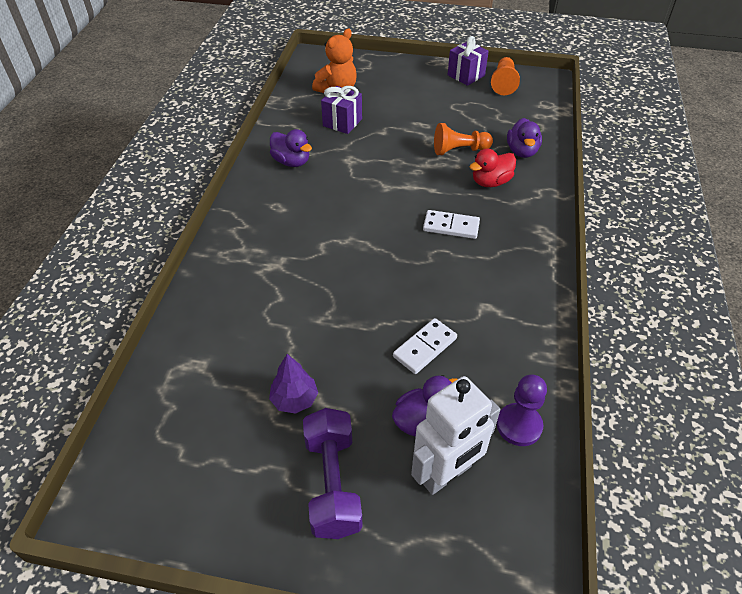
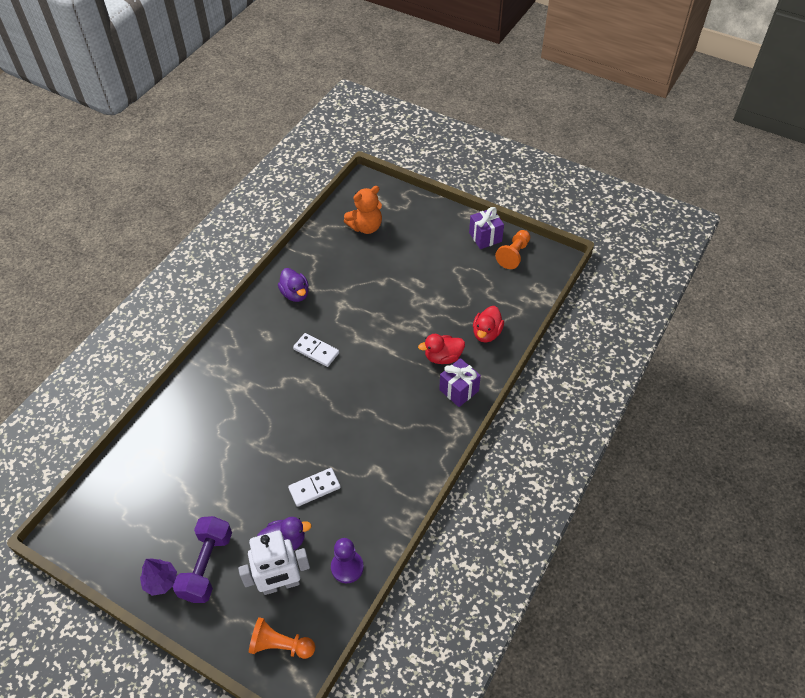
camera: 20 degrees right, 5 degrees up
(294, 399) = (209, 499): purple tree -> purple tree (161, 581)
(342, 122) = (353, 263): purple gift -> purple gift (459, 390)
(451, 226) = (388, 391): white domino -> white domino (316, 351)
(459, 150) = (434, 318): orange pawn -> orange pawn (280, 645)
(522, 151) = (486, 333): purple duck -> red duck

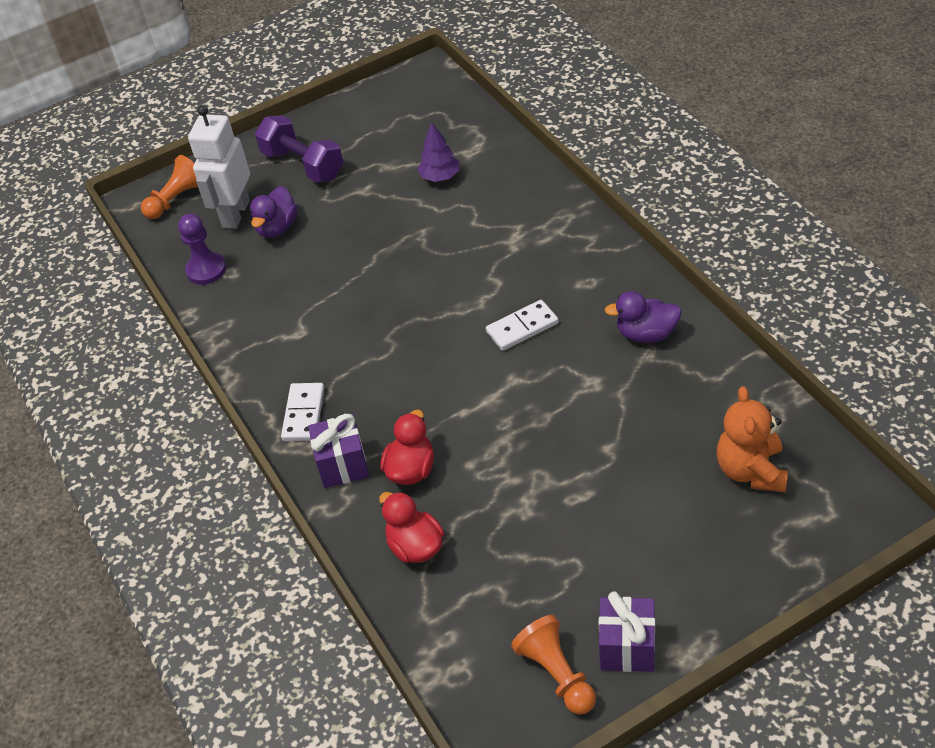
camera: 125 degrees right, 5 degrees down
(161, 581) = (315, 130): purple tree -> purple tree (440, 177)
(314, 488) = (320, 269): white domino -> white domino (303, 414)

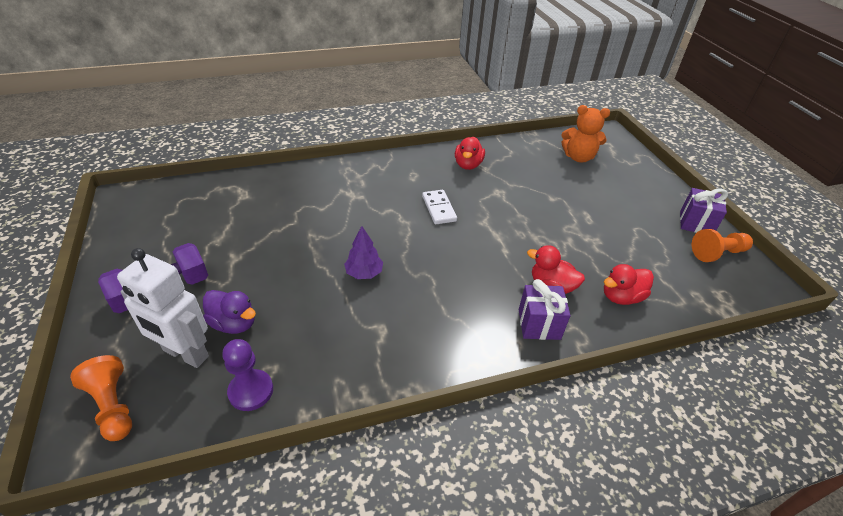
camera: 85 degrees left, 5 degrees down
(303, 414) = (478, 340): white domino -> none
(440, 177) = (258, 214): purple tree -> purple tree (364, 273)
(646, 334) = (468, 165): purple duck -> red duck

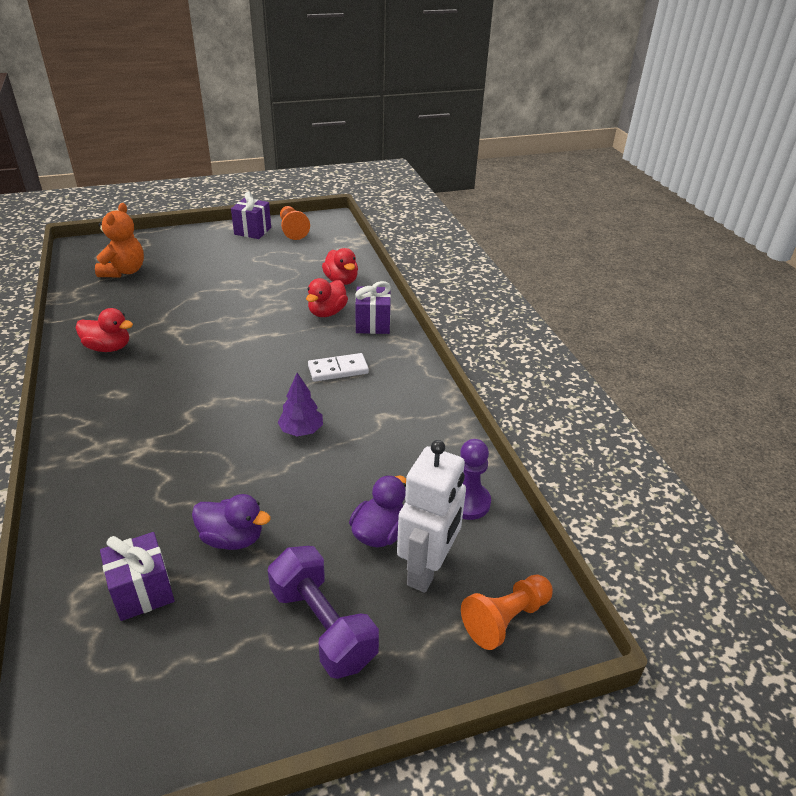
camera: 90 degrees left, 5 degrees down
(225, 210) = (142, 591): none -> purple gift
(255, 243) = (232, 538): none -> purple duck
(439, 208) = (194, 374): white domino -> white domino (338, 369)

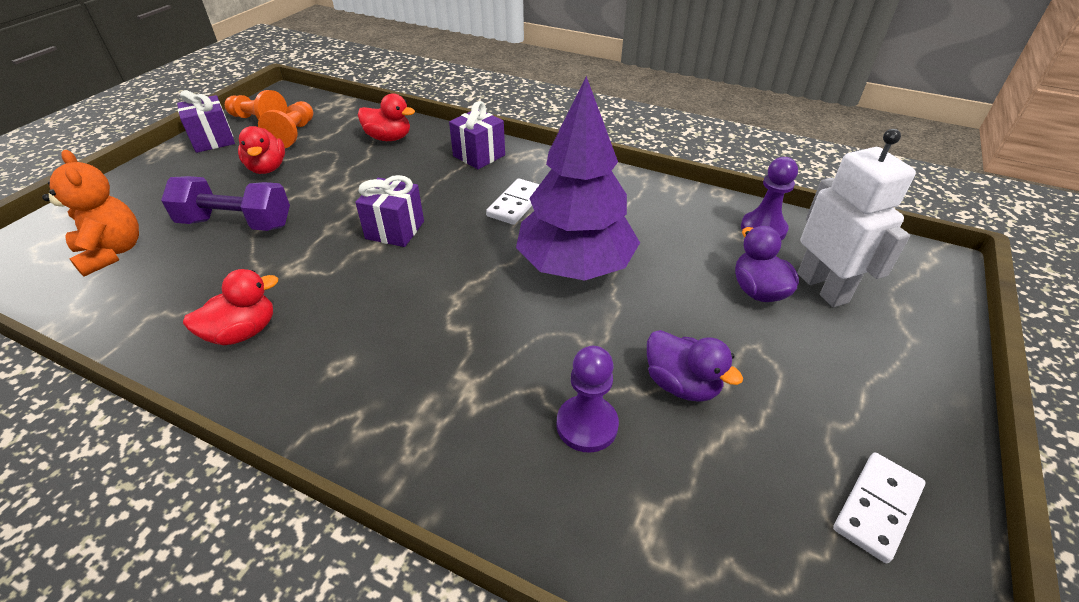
camera: 45 degrees left, 5 degrees up
(142, 591) = (701, 491): purple gift -> purple gift (395, 230)
(155, 513) = (587, 425): none -> purple pawn
(201, 691) = (877, 507): none -> white domino
(232, 538) = (681, 384): purple duck -> purple duck turned 75 degrees clockwise
(301, 431) = (575, 266): purple tree -> purple tree, size x2.26
(322, 626) = (845, 380): purple dumbbell -> purple dumbbell (236, 223)
(327, 312) = (423, 168): red duck -> red duck (267, 168)
(505, 619) = (905, 278): orange pawn -> orange pawn (293, 134)

